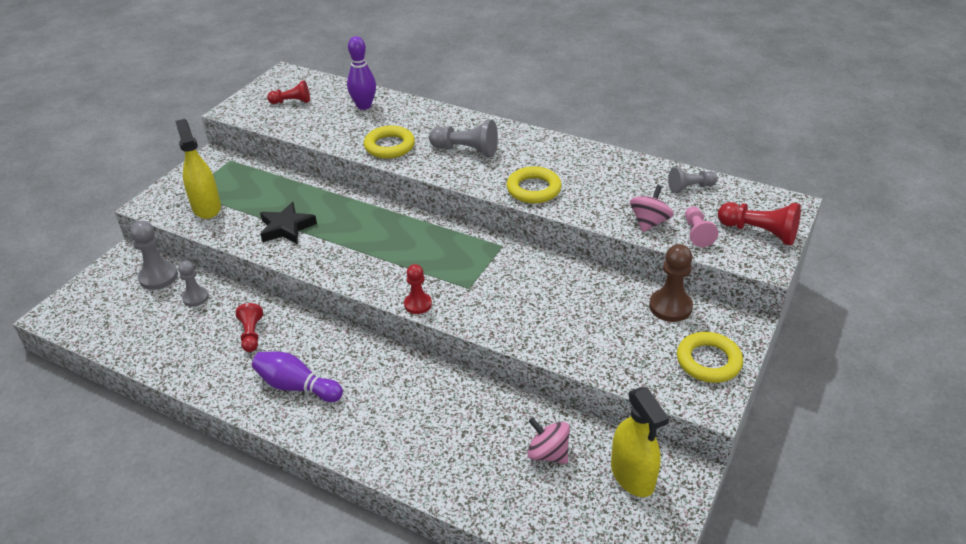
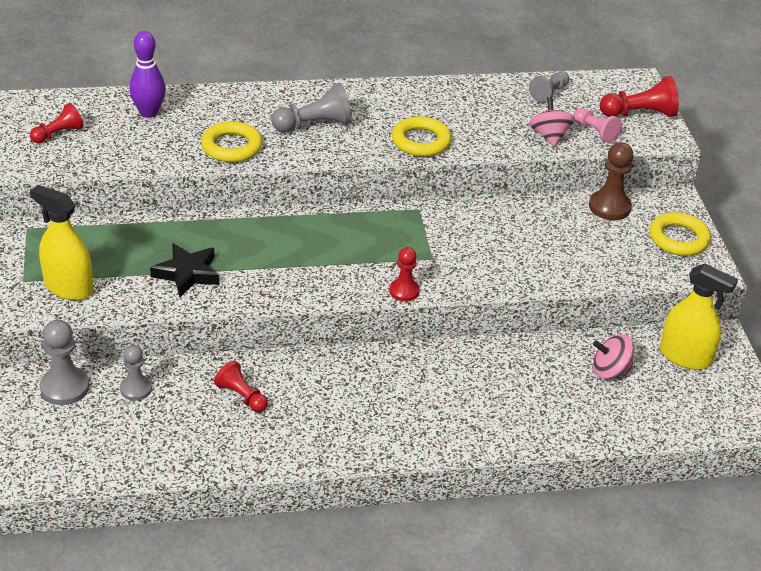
camera: 40 degrees left, 0 degrees up
(296, 386) = (343, 420): purple bowling pin -> none

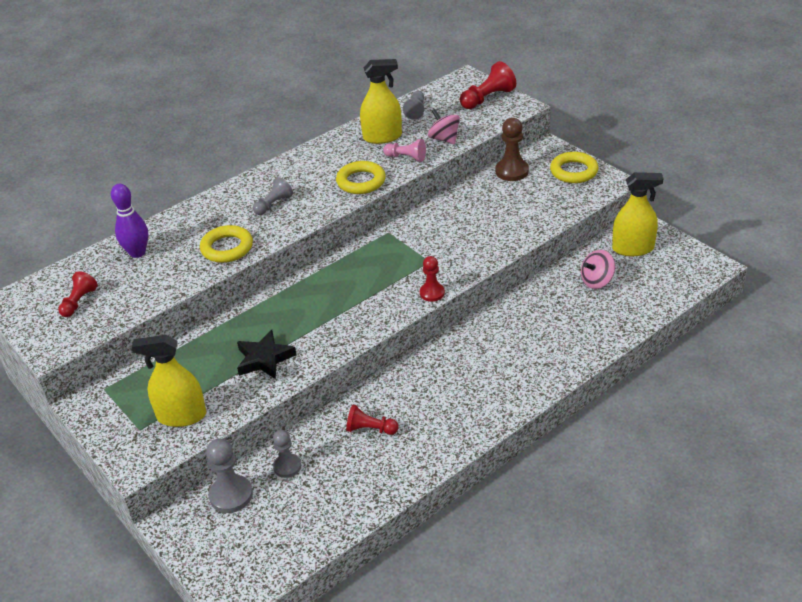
camera: 25 degrees left, 0 degrees up
(314, 125) = (273, 204): grey pawn -> grey pawn, size x0.66
(487, 105) = (382, 137): none -> yellow spray bottle
(595, 132) = (471, 123): pink pawn -> pink pawn (406, 157)

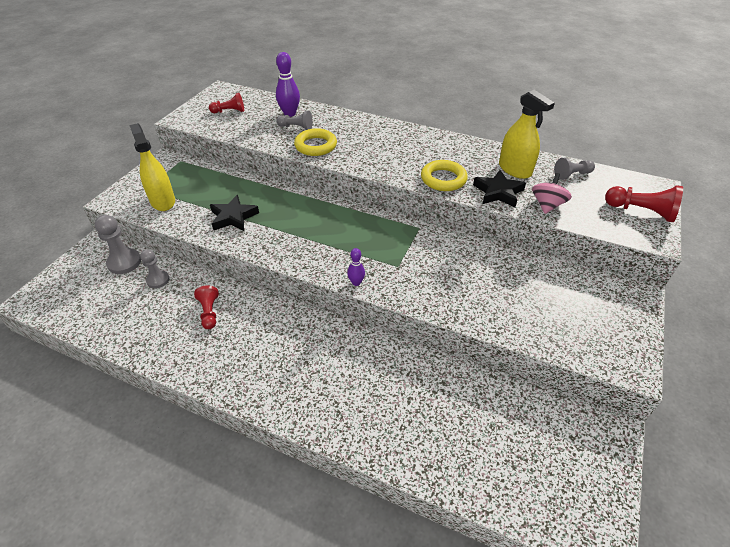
camera: 60 degrees right, 5 degrees up
(273, 204) = (380, 148): grey pawn -> grey pawn (296, 127)
(406, 157) = (498, 192): pink pawn -> black star
(432, 293) = (356, 282): red pawn -> purple bowling pin
(512, 171) = (572, 277): brown pawn -> none
(574, 171) = (618, 327): yellow ring -> none
(597, 281) = (487, 417): pink spinning top -> none
(633, 248) = (567, 435): yellow spray bottle -> none

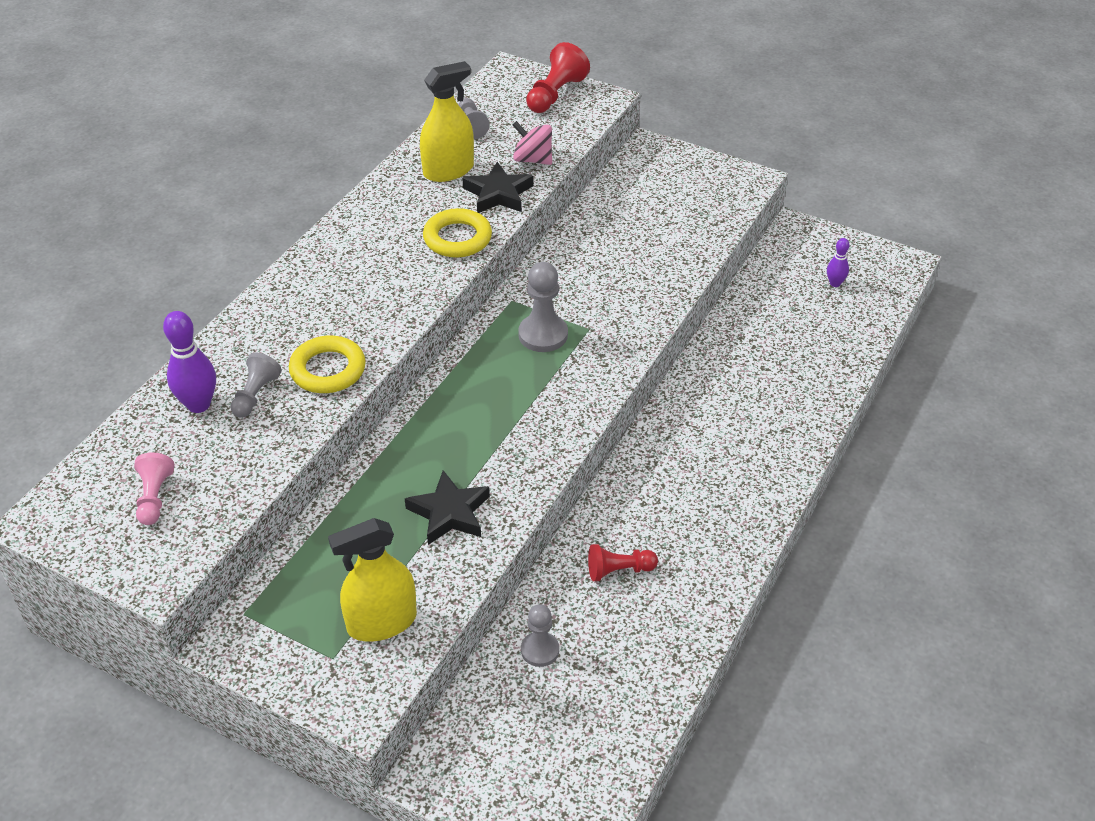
camera: 85 degrees left, 0 degrees up
(124, 262) = (487, 711): grey pawn -> grey pawn (543, 335)
(229, 111) = (154, 497): red pawn -> pink pawn
(356, 282) = (617, 371): purple bowling pin -> purple bowling pin (835, 283)

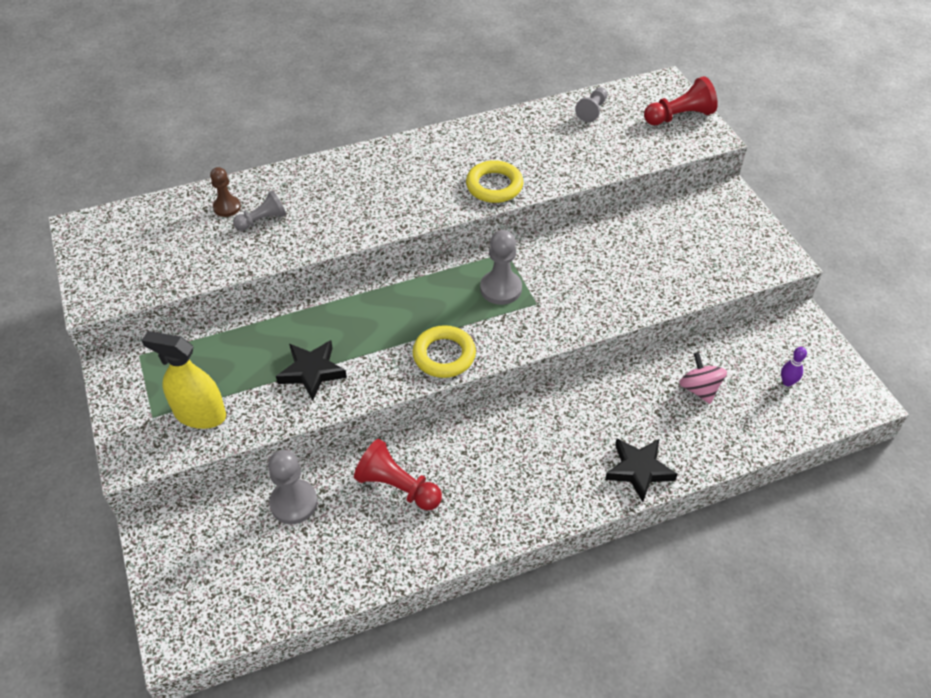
camera: 40 degrees right, 5 degrees up
(154, 497) = (144, 250): pink pawn -> none
(198, 404) = (227, 207): purple bowling pin -> brown pawn
(328, 370) = (318, 229): yellow ring -> yellow ring (444, 355)
(448, 170) = (541, 135): yellow spray bottle -> none
(498, 194) = (556, 169): black star -> black star (639, 470)
(532, 159) = (608, 156): pink spinning top -> pink spinning top (699, 389)
(540, 650) = (294, 503): grey pawn -> grey pawn, size x1.52
(619, 570) = (397, 487): red pawn -> red pawn, size x1.52

